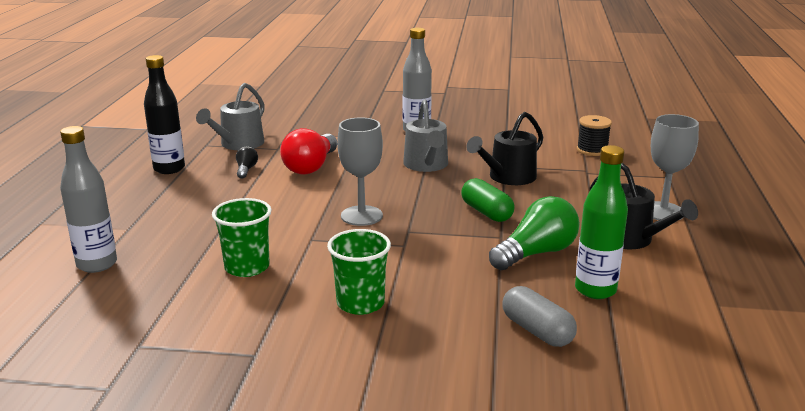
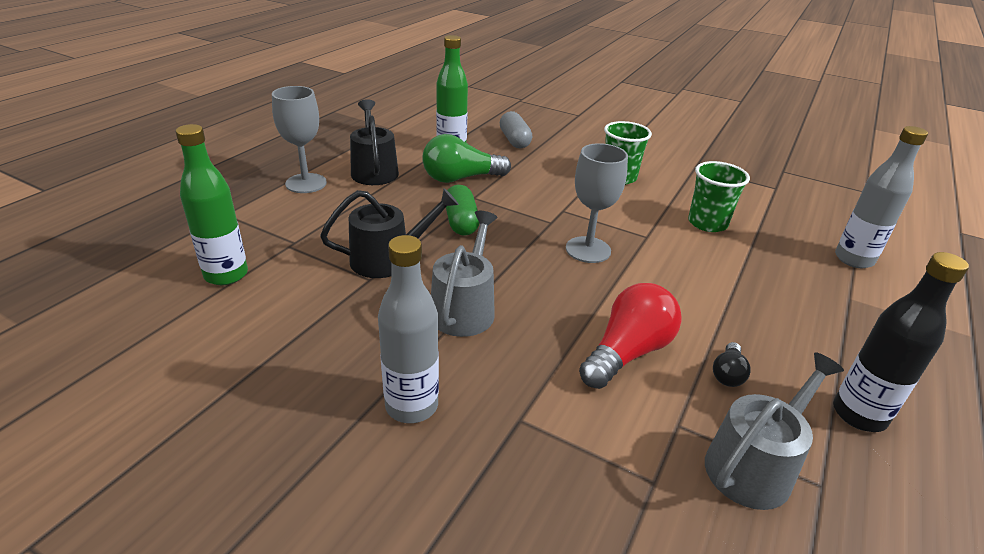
camera: 160 degrees left, 10 degrees up
(592, 150) = (226, 275): black spool -> green bottle

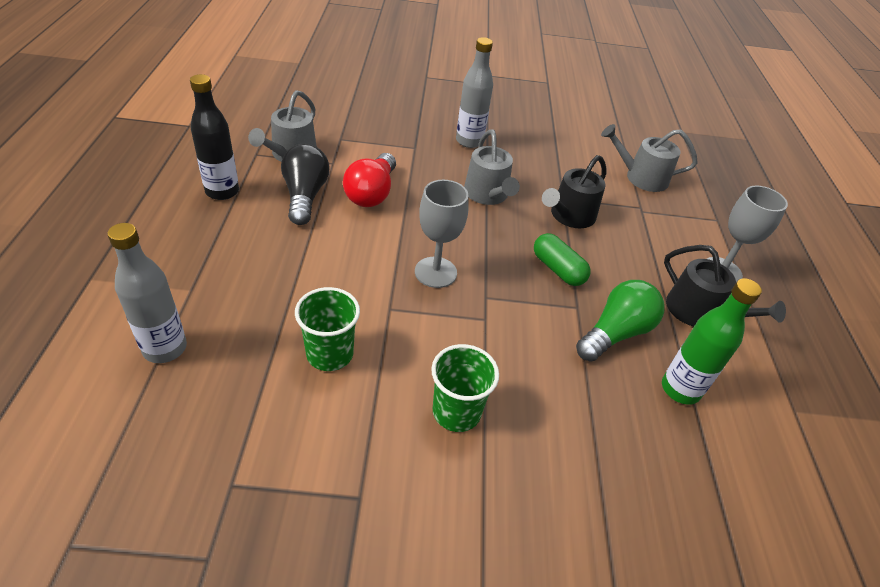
camera: 150 degrees right, 10 degrees up
(226, 275) = (641, 177): green bottle -> grey watering can
(514, 140) = (636, 453): grey capsule -> none
(727, 374) = (305, 196): black light bulb -> black light bulb, size x2.04

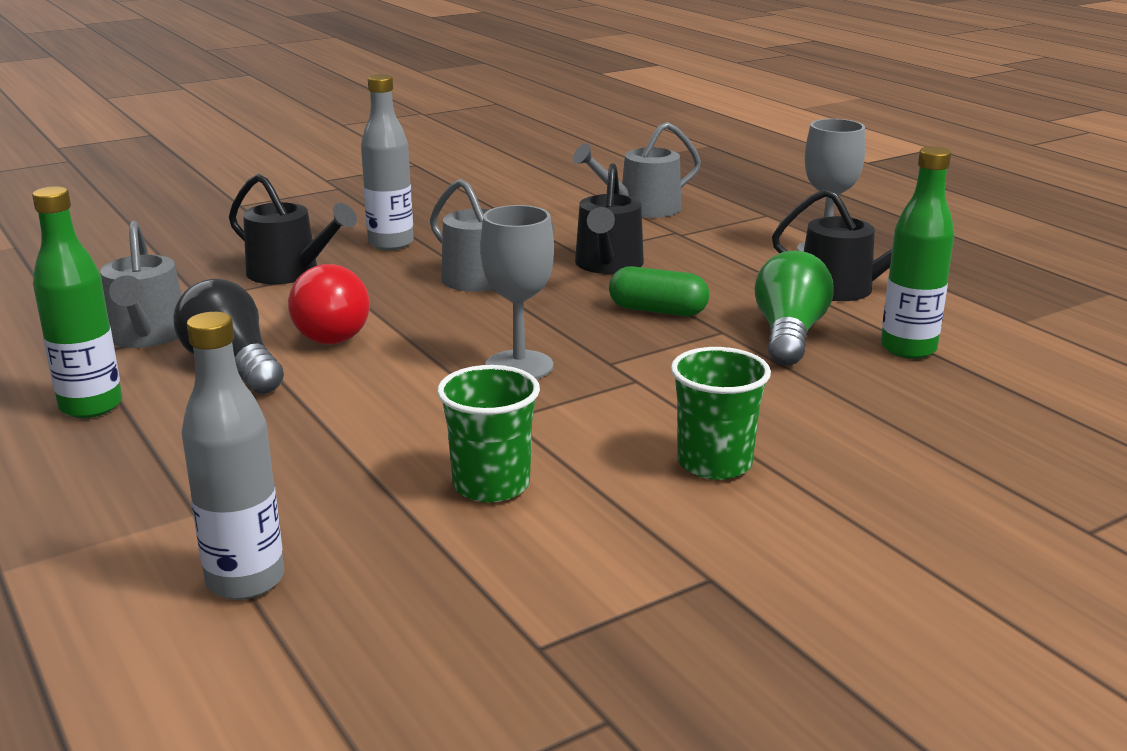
camera: 30 degrees left, 20 degrees down
(222, 191) = (91, 406): black bottle -> green bottle
(398, 140) = (290, 273): none -> black watering can

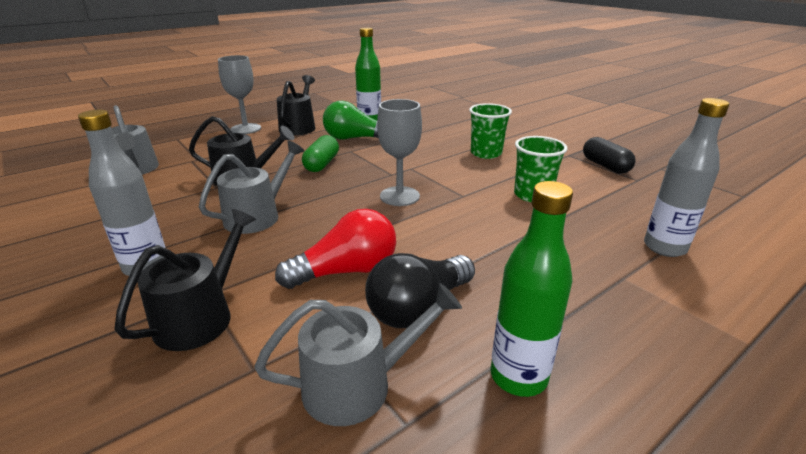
camera: 95 degrees left, 5 degrees up
(631, 619) = (605, 166): none -> black capsule

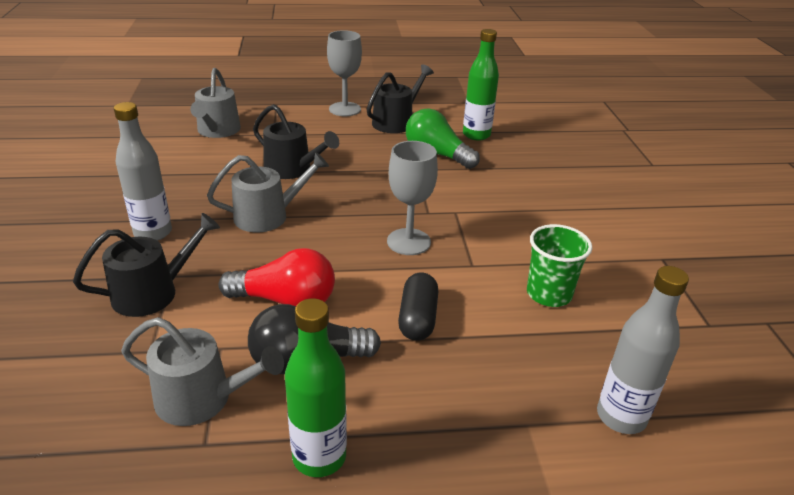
camera: 30 degrees right, 5 degrees up
(321, 164) = (374, 177): green capsule -> none
(486, 153) = (560, 221): green cup -> none
(605, 166) = (691, 291): black capsule -> black capsule (417, 318)

